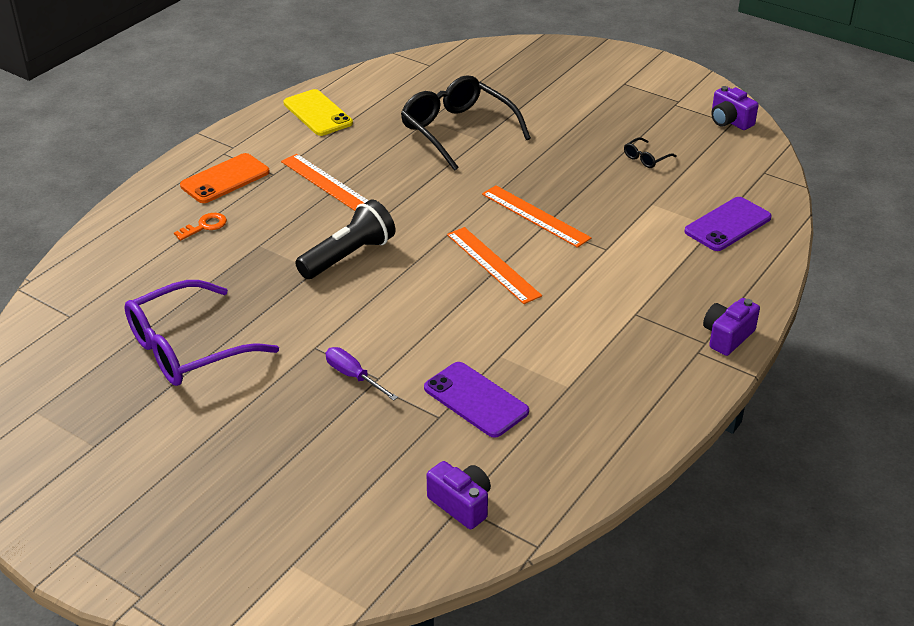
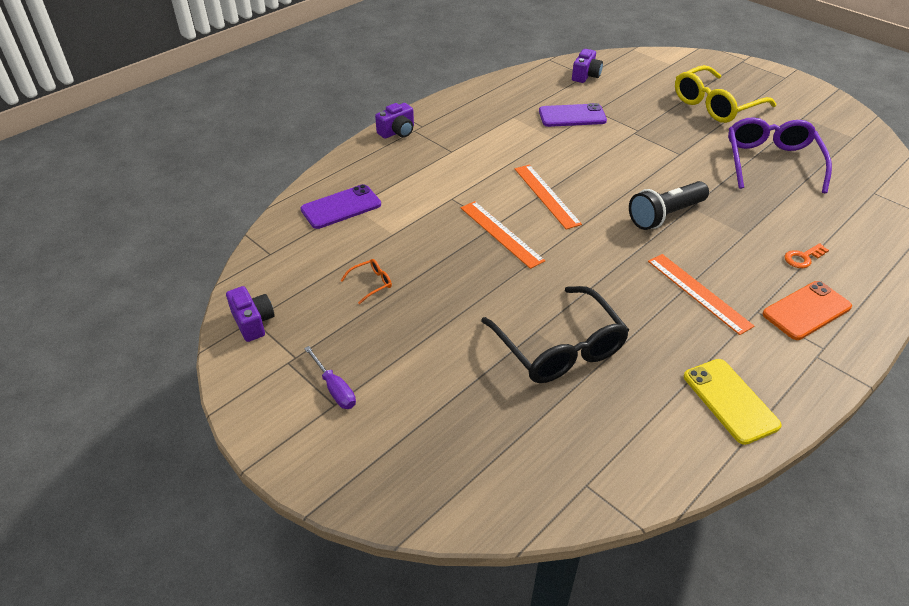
camera: 170 degrees left, 5 degrees up
(187, 348) = (771, 162): purple glasses -> purple glasses turned 60 degrees counterclockwise
(234, 456) = (715, 105): none -> yellow glasses
(353, 376) = (650, 135): purple screwdriver -> purple screwdriver (334, 388)
(461, 504) = (585, 76): purple camera -> purple camera turned 120 degrees counterclockwise
(476, 400) = (572, 116): purple phone -> purple phone turned 60 degrees counterclockwise
(646, 158) = (371, 283): black glasses -> orange glasses

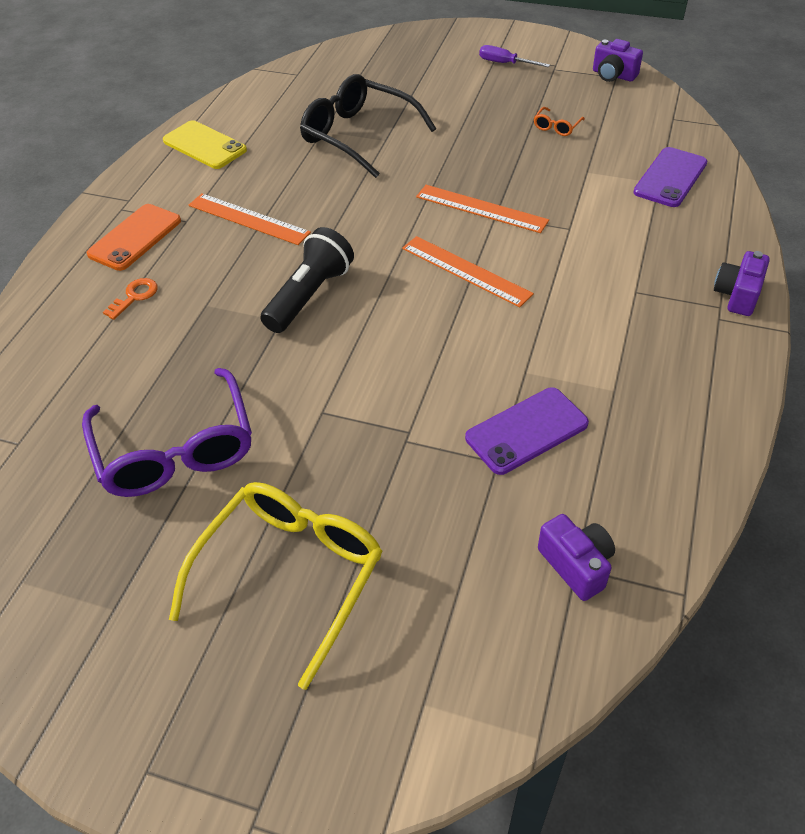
camera: 155 degrees right, 5 degrees up
(585, 76) = (576, 565): purple camera -> purple camera turned 150 degrees clockwise

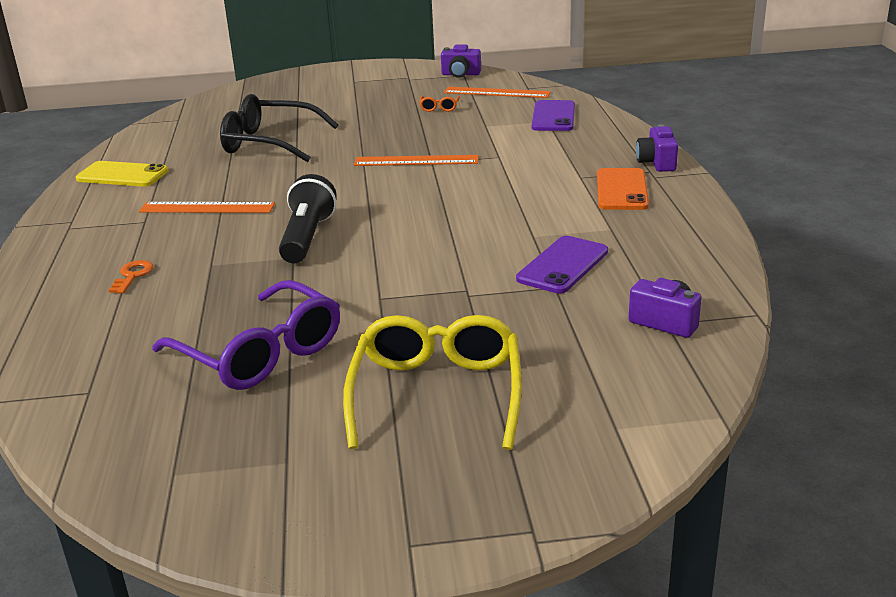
camera: 25 degrees left, 20 degrees down
(135, 237) = (100, 241): orange phone -> orange phone (622, 190)
(465, 271) = (434, 195): orange ruler -> orange ruler (496, 92)
(505, 63) = (365, 83): purple screwdriver -> none

